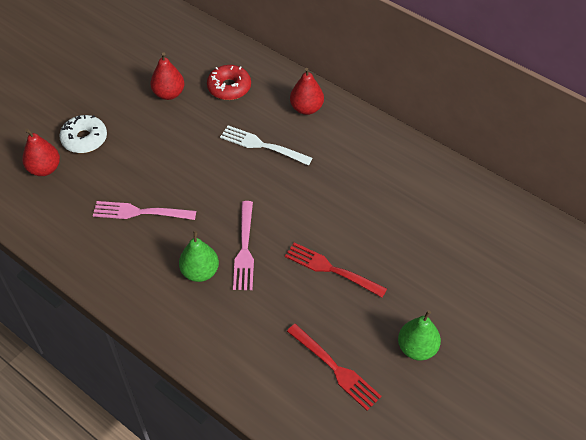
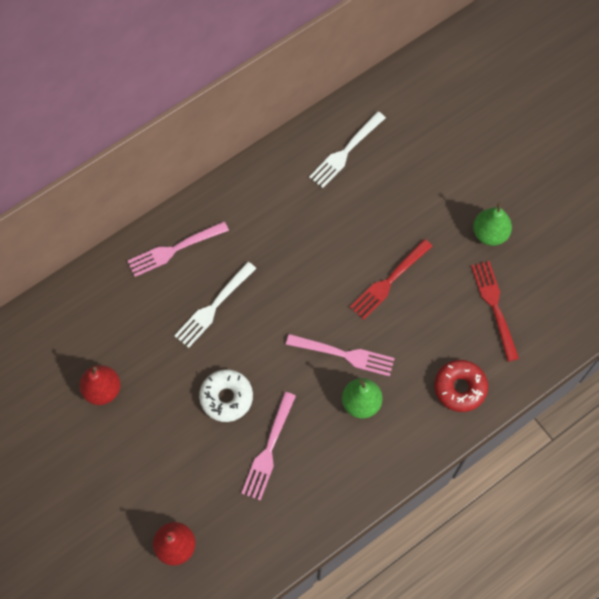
camera: 75 degrees left, 15 degrees up
(84, 139) = (143, 495): white donut -> white donut (226, 398)
(229, 87) = (115, 322): red donut -> red donut (460, 388)
(306, 108) = (174, 249): red pear -> pink fork
(335, 368) = (494, 306): red fork -> red fork turned 75 degrees counterclockwise
(454, 206) = (345, 152): none -> white fork

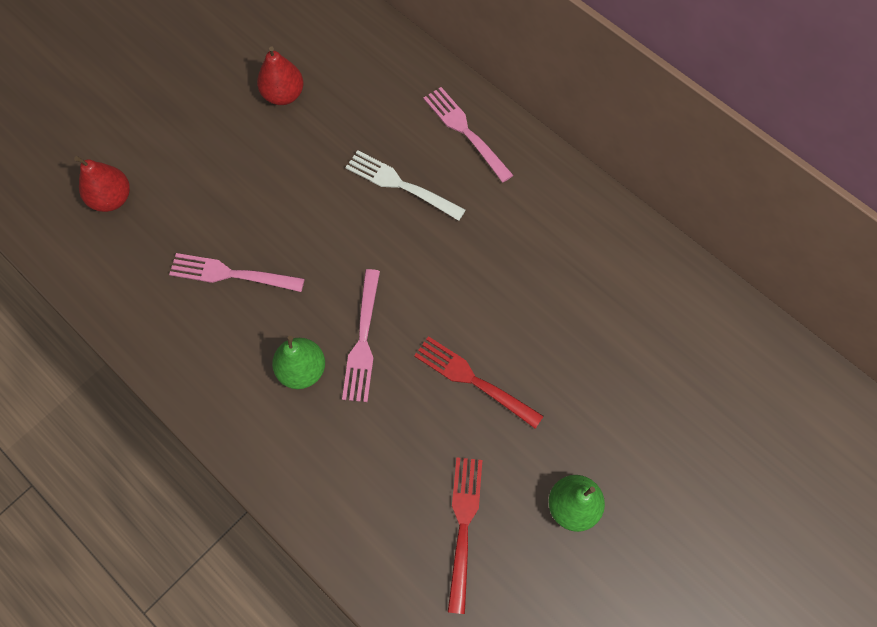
camera: 80 degrees right, 0 degrees up
(226, 398) = (290, 218): white donut -> none
(345, 152) = (647, 299): white fork -> none
(460, 388) = (338, 492): red donut -> none
(494, 306) = (463, 526): red fork -> red fork turned 60 degrees counterclockwise

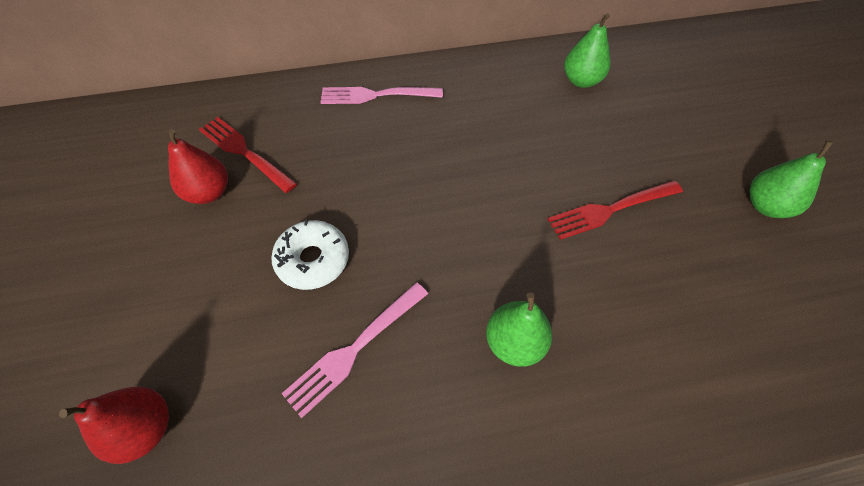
camera: 55 degrees left, 10 degrees down
(277, 202) = (313, 260): none -> white donut
(363, 340) = (517, 270): pink fork -> none
(401, 185) = (384, 159): white fork -> none
(463, 526) = (756, 294): red fork -> red fork (244, 152)
(621, 283) = (581, 81): none -> green pear

